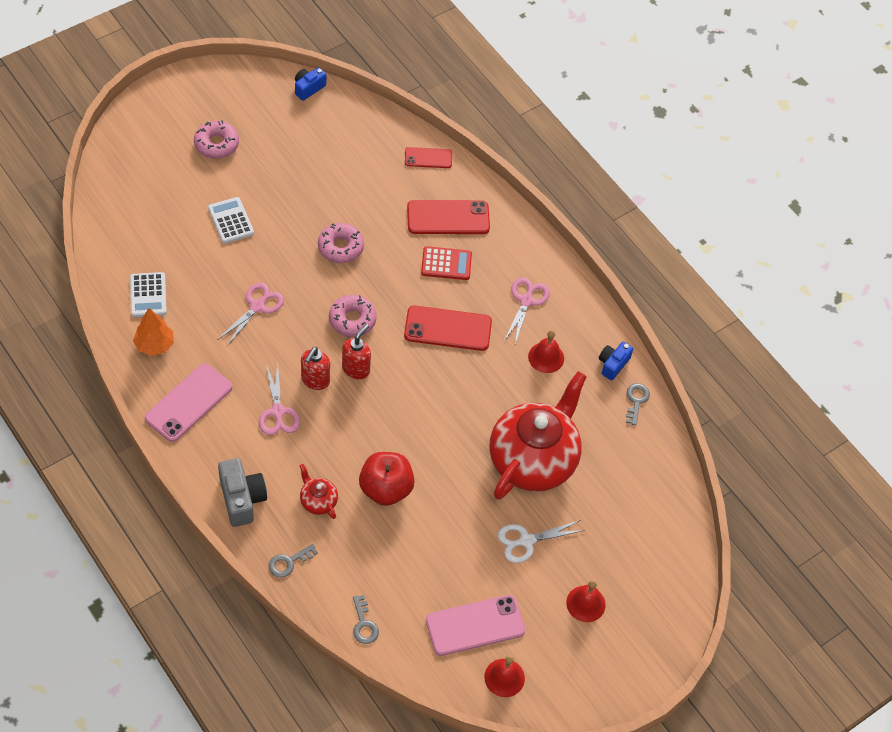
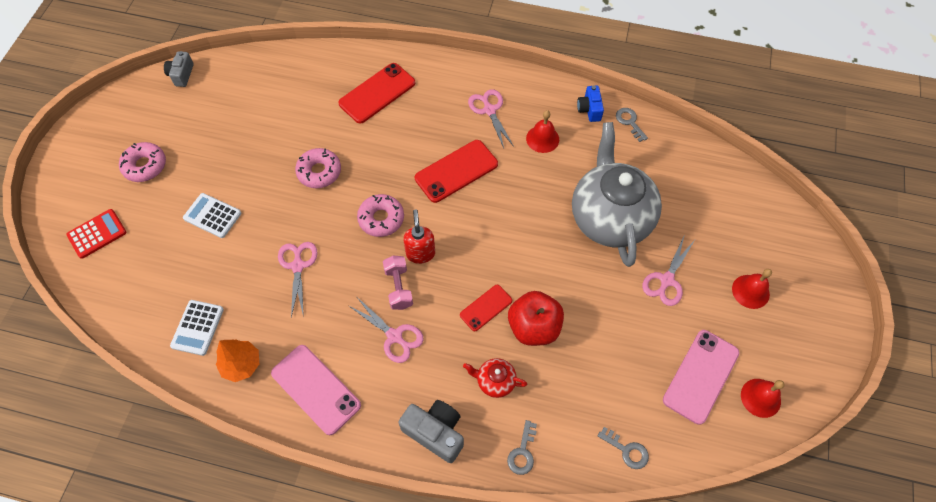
camera: 35 degrees left, 5 degrees up
(148, 295) = (197, 327): white calculator -> white calculator turned 60 degrees clockwise
(188, 402) = (315, 389): pink phone -> pink phone turned 45 degrees counterclockwise
(308, 88) = (181, 75): blue camera -> grey camera
(315, 380) = (398, 287): red soap dispenser -> pink dumbbell
(428, 158) = (321, 62): red phone -> red phone (486, 308)
(446, 264) = (408, 126): red calculator -> red calculator (97, 234)
(526, 541) = (666, 280): white scissors -> pink scissors
(533, 460) = (610, 217): red teapot -> grey teapot

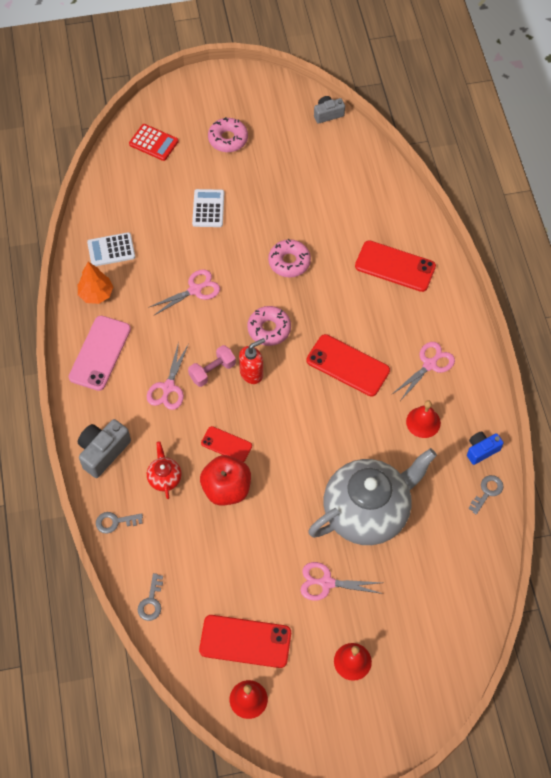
camera: 65 degrees right, 0 degrees up
(435, 432) = (103, 452): grey camera -> grey camera turned 150 degrees counterclockwise
(701, 376) = (245, 641): pink phone -> red phone

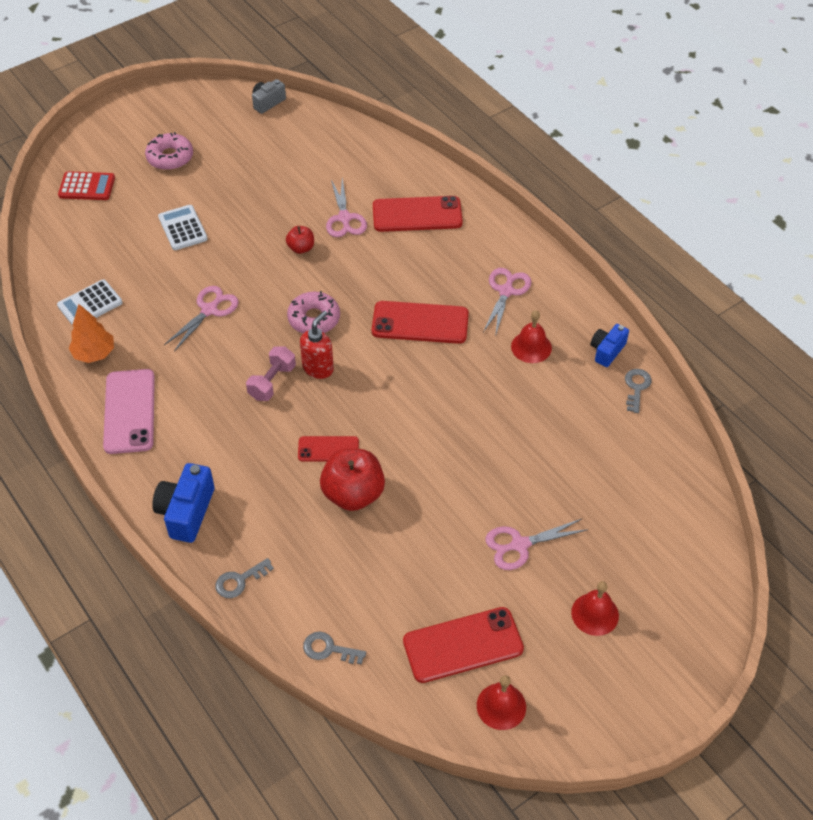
camera: 25 degrees left, 10 degrees down
(103, 452) = (186, 512): grey camera -> blue camera
(151, 601) = (329, 649): grey key -> grey key turned 120 degrees clockwise
(164, 478) = (274, 511): red teapot -> none
(168, 387) = (230, 417): pink scissors -> pink scissors (344, 218)
(289, 262) = (301, 248): pink donut -> red apple
(367, 511) = (523, 455): grey teapot -> none

